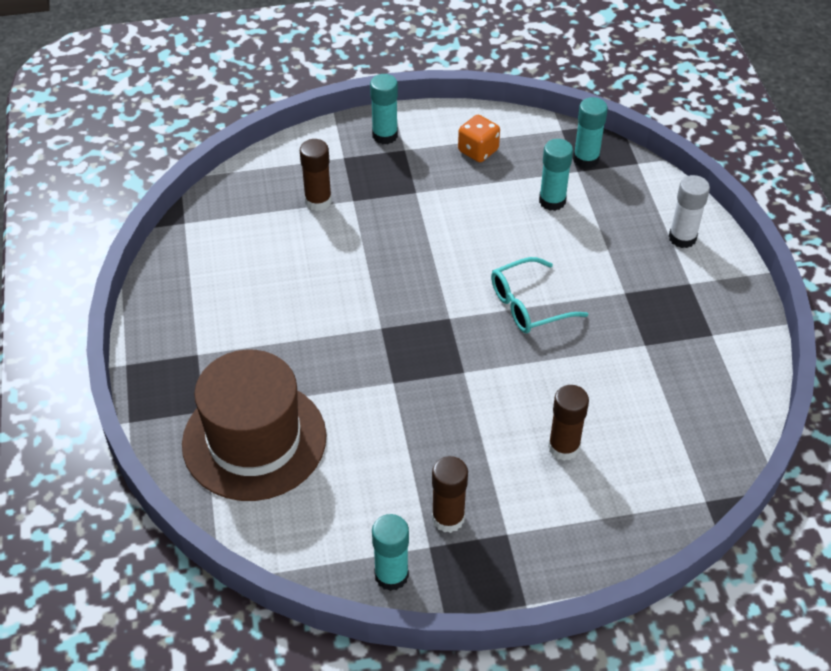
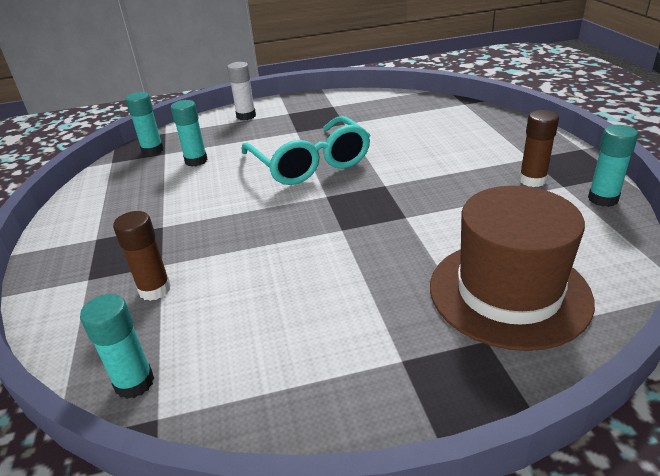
camera: 90 degrees left, 15 degrees down
(385, 135) = (67, 253): turquoise glue stick -> turquoise glue stick (134, 383)
(478, 151) = (119, 197): orange dice -> none
(528, 305) = (310, 163): turquoise glasses -> turquoise glasses, size x1.63
(563, 447) = (444, 143): brown glue stick -> none

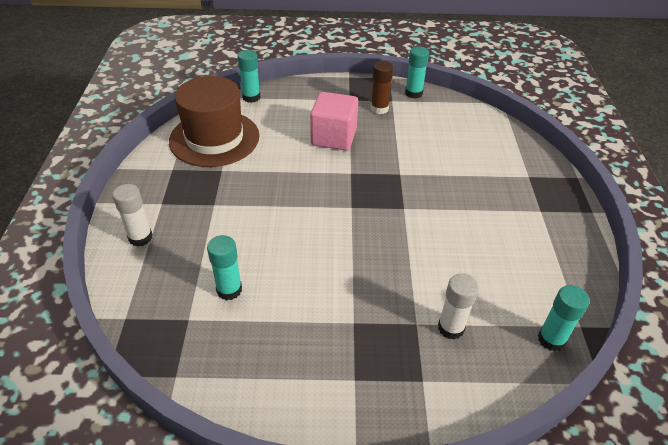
camera: 80 degrees left, 10 degrees up
(152, 150) = (172, 331): turquoise glue stick -> turquoise glue stick (251, 97)
(155, 290) = (451, 328): brown glue stick -> white glue stick
(310, 163) = (289, 206): turquoise glasses -> none
(442, 163) = (334, 137): none -> pink cube
(508, 292) = (492, 156): brown hat -> brown hat (214, 138)

